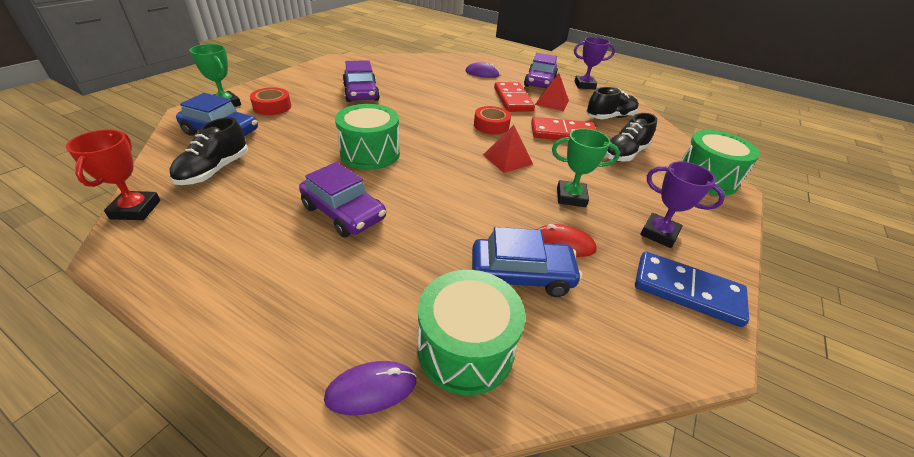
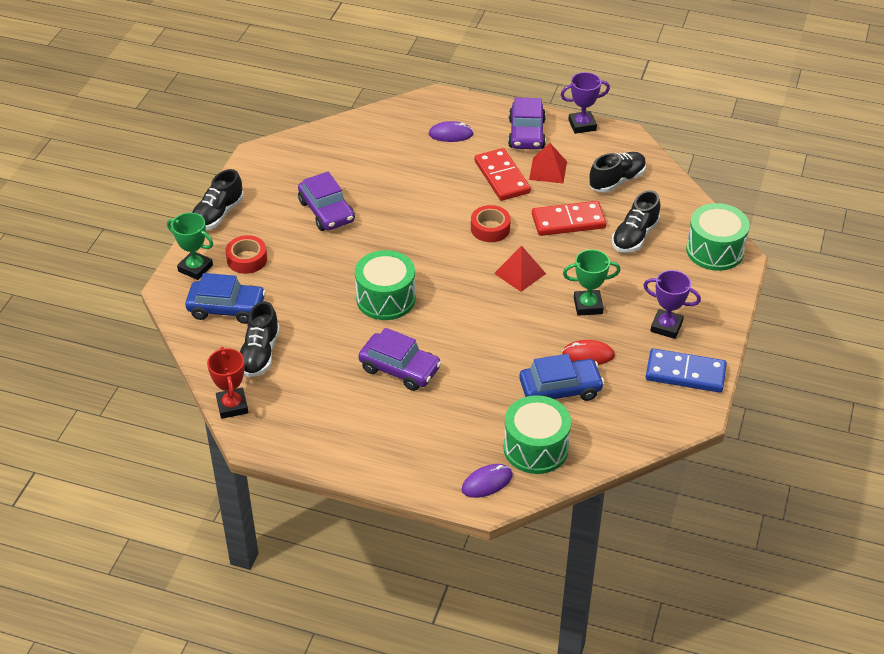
camera: 10 degrees left, 5 degrees up
(276, 80) = (217, 215): none -> black shoe

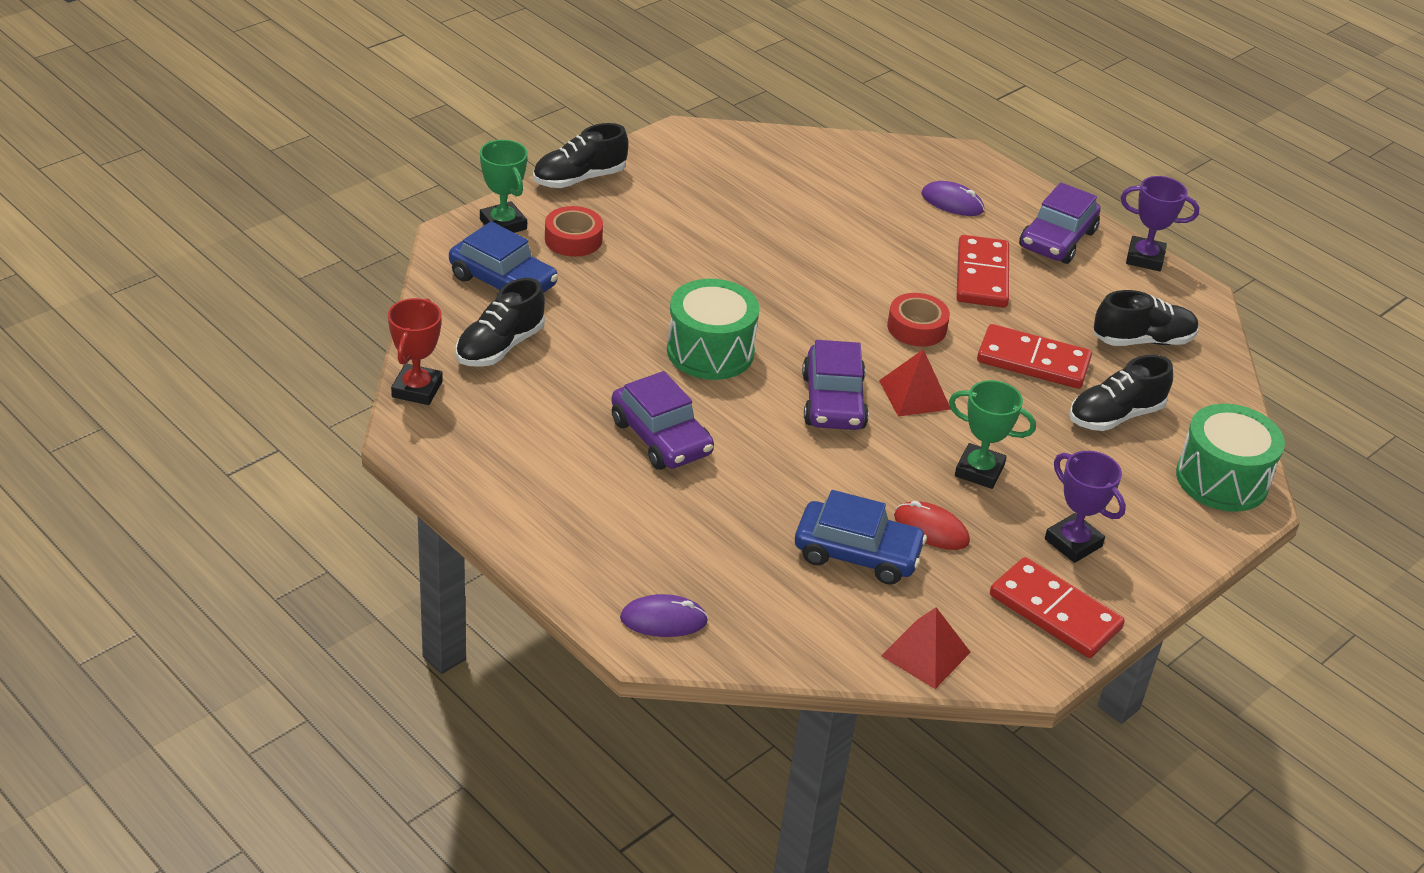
camera: 25 degrees right, 5 degrees down
(326, 211) = (717, 226): purple car -> purple car (833, 401)
(535, 448) = (764, 609): green drum -> none
(548, 170) = (1053, 292): red pyramid -> red pyramid (926, 654)
(685, 373) = (1055, 612): blue domino -> red domino

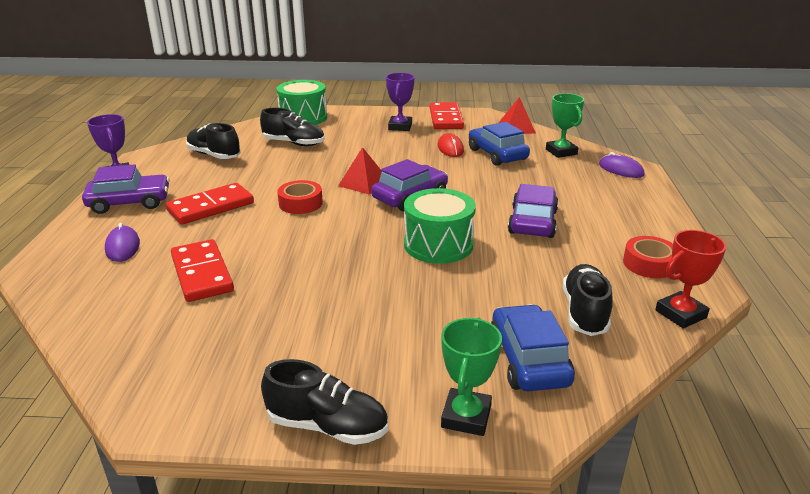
camera: 130 degrees left, 10 degrees down
(500, 347) = (584, 312): black shoe -> black shoe turned 75 degrees counterclockwise
(573, 239) = (421, 365): red tape -> red tape (649, 264)
(979, 471) = (392, 153): green trophy -> green trophy (561, 152)
(1033, 361) = (280, 169): red domino -> red domino (202, 273)

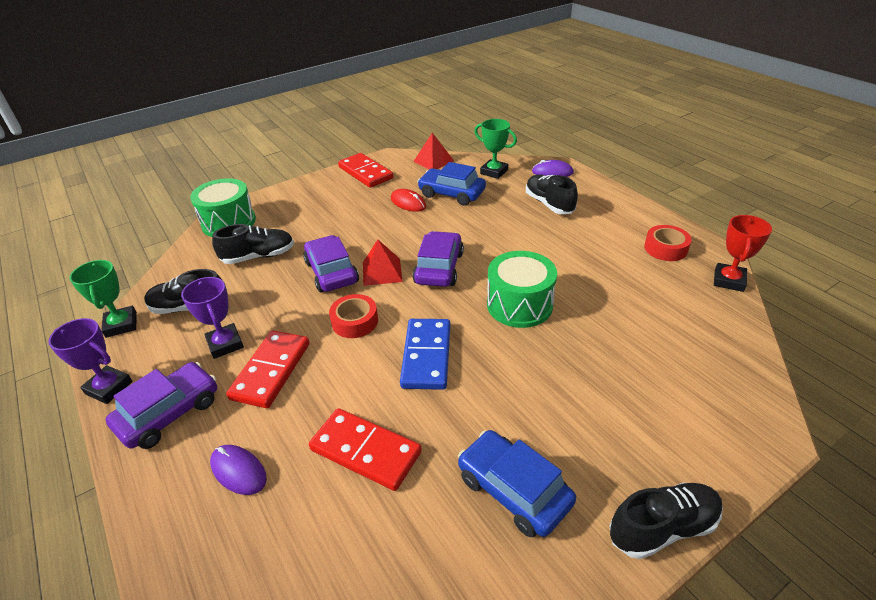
camera: 35 degrees left, 10 degrees up
(318, 243) = (427, 356): none -> blue domino
(400, 127) = (336, 196): purple trophy -> purple trophy (225, 344)
(466, 416) = (727, 448): green trophy -> green trophy (121, 325)
(528, 360) = (701, 373): blue car -> blue car (513, 490)
(532, 222) = (555, 248): purple car -> purple car (331, 272)
(584, 312) = (681, 311): black shoe -> black shoe (549, 204)

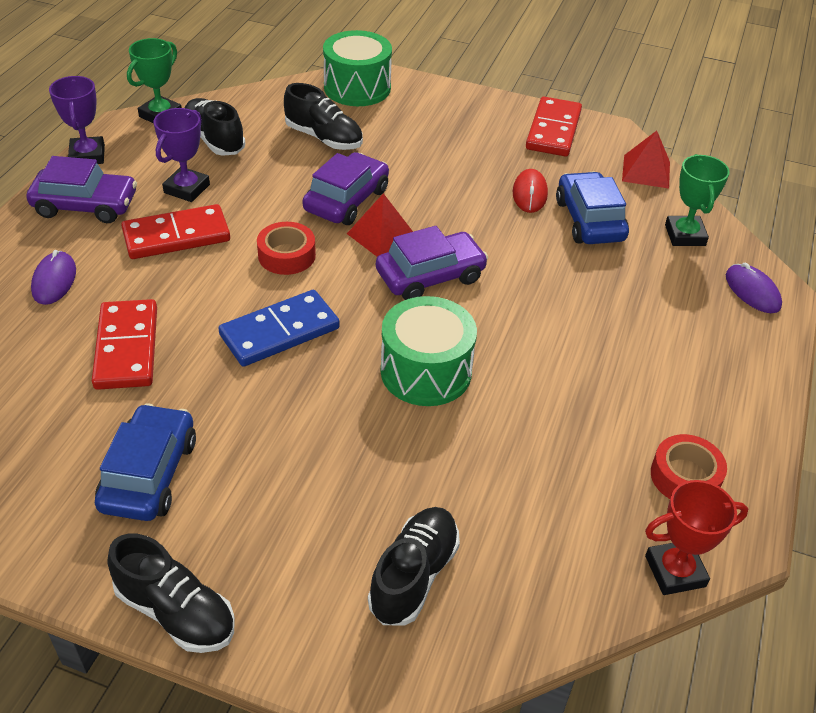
camera: 50 degrees right, 5 degrees up
(549, 204) = (666, 318): black shoe -> black shoe (414, 576)

